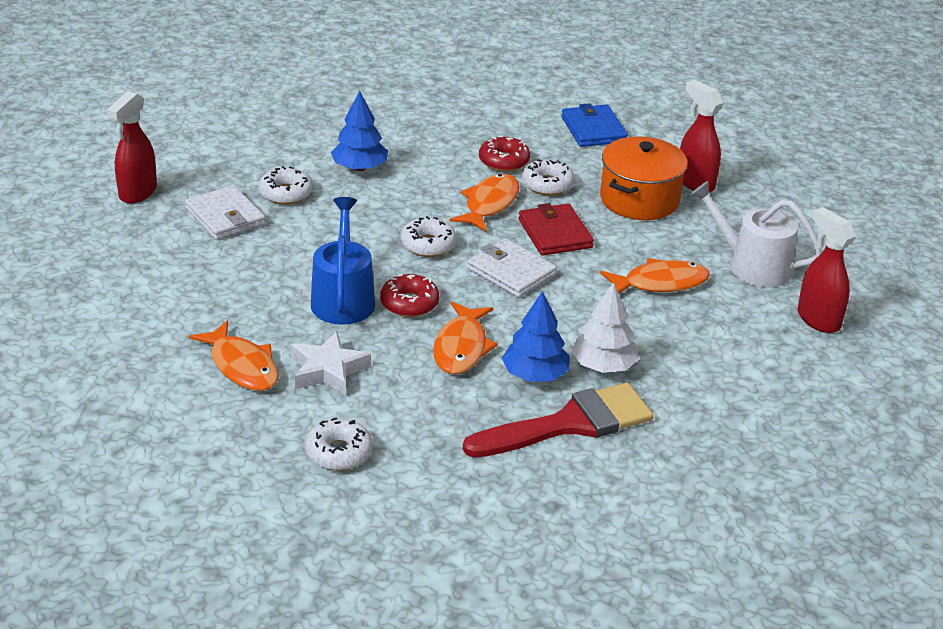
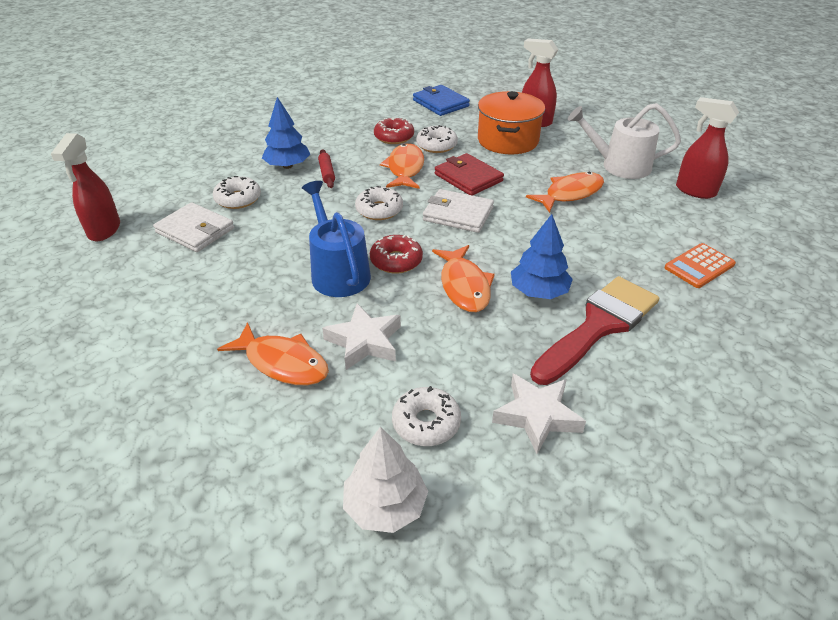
camera: 20 degrees left, 5 degrees up
(398, 187) = (327, 173): none -> red rolling pin
(443, 478) = (537, 416): none -> white star
(603, 366) = (583, 268): white tree -> white tree (385, 506)
(736, 400) = (699, 266): none -> orange calculator

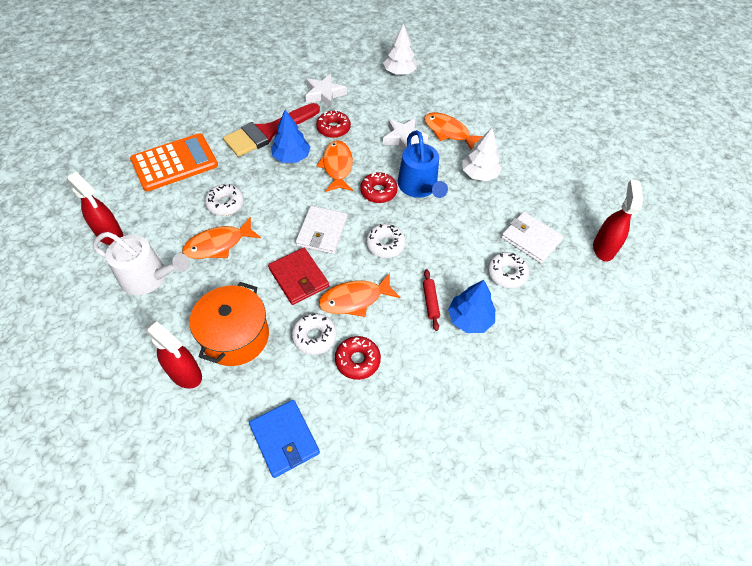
camera: 175 degrees left, 15 degrees up
(243, 298) = (479, 174): none -> white tree
(405, 168) = (355, 299): orange fish -> orange fish turned 60 degrees clockwise
(426, 423) = (377, 97): white donut -> white donut (225, 204)
(458, 214) = (322, 232): white wallet -> white wallet turned 75 degrees clockwise
(491, 345) = (333, 128): none -> red donut
(699, 266) = (174, 163): orange calculator -> orange calculator, size x1.77

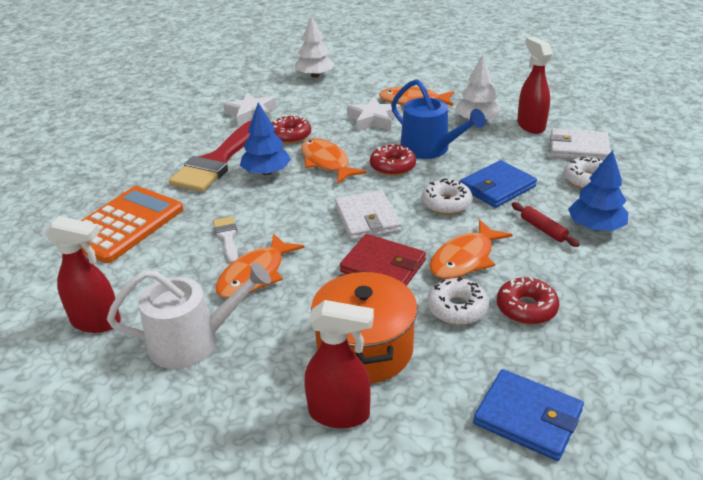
camera: 25 degrees left, 20 degrees down
(225, 204) = (227, 237): white donut -> white brush
(434, 247) = (497, 187): none -> blue wallet
(603, 248) = (646, 132): red spray bottle -> red spray bottle (530, 125)

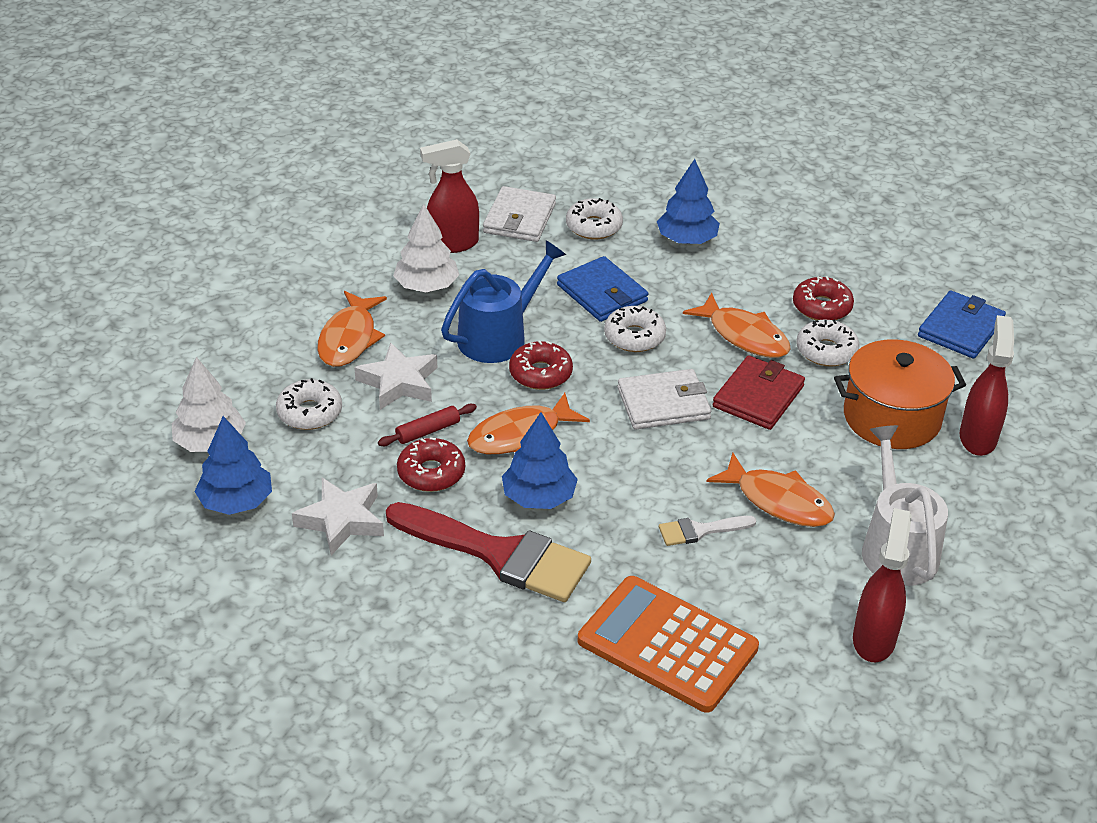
camera: 90 degrees left, 5 degrees up
(268, 86) = (236, 501): none -> blue tree
(342, 97) = (309, 412): none -> white donut
(543, 229) = (690, 274): red rolling pin -> red rolling pin (428, 431)

